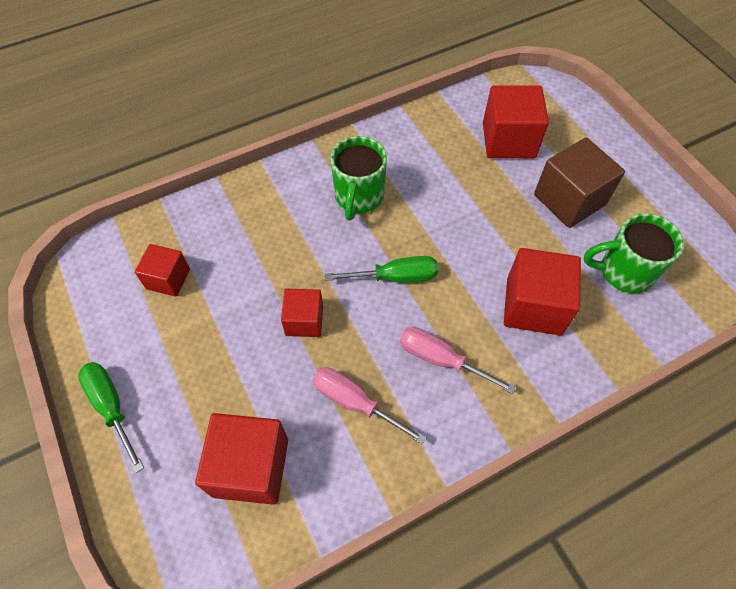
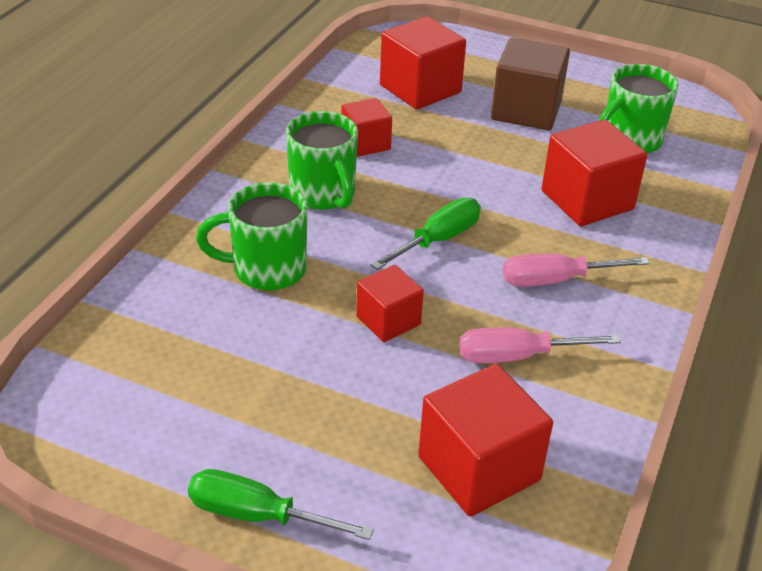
camera: 40 degrees left, 20 degrees down
(168, 279) = (185, 365): red cube -> red cube (365, 143)
(271, 236) = (266, 269): none -> green mug

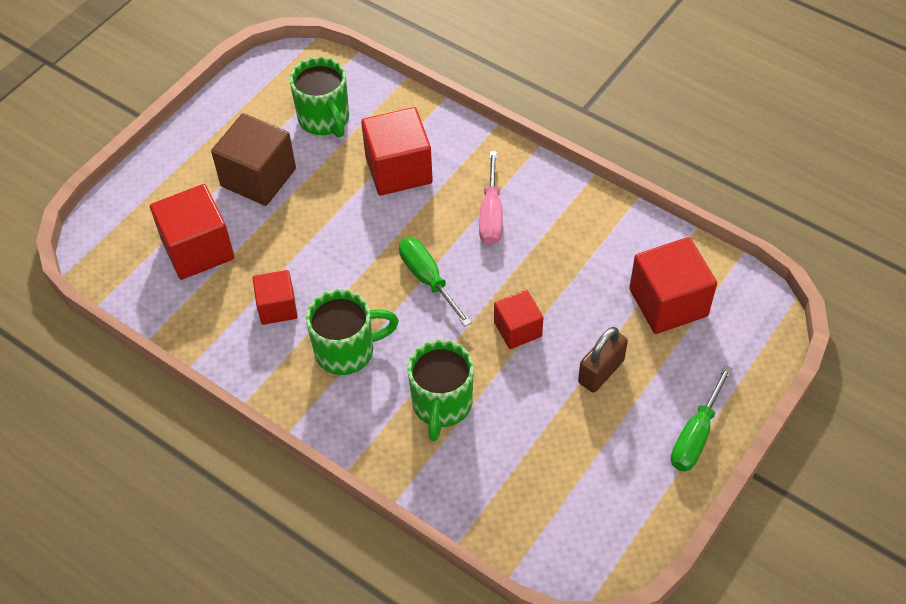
camera: 75 degrees left, 15 degrees up
(343, 404) = (601, 371): none -> brown padlock
(518, 356) = (568, 257): pink screwdriver -> none

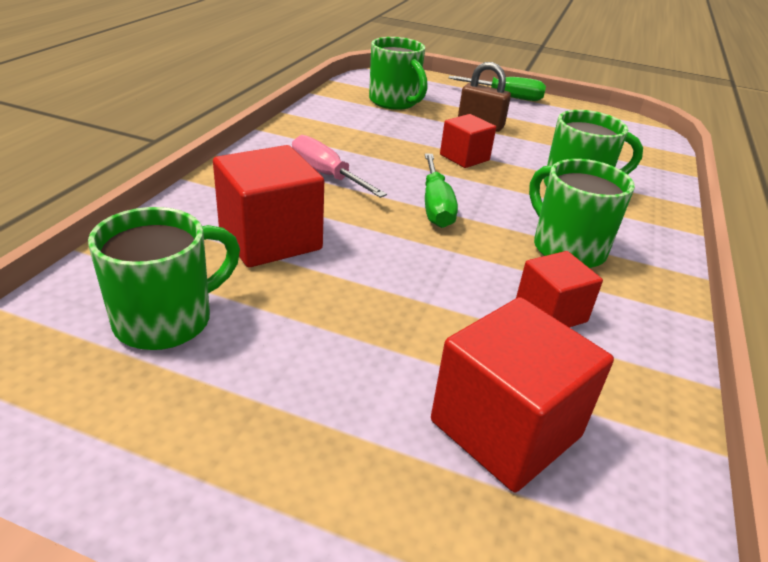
camera: 110 degrees left, 20 degrees down
(258, 177) = (316, 379): brown cube -> none
(428, 279) = (435, 206): green screwdriver -> green screwdriver turned 45 degrees counterclockwise
(491, 214) = (326, 175): pink screwdriver -> pink screwdriver turned 120 degrees counterclockwise
(668, 302) = (394, 102): red cube -> green mug

